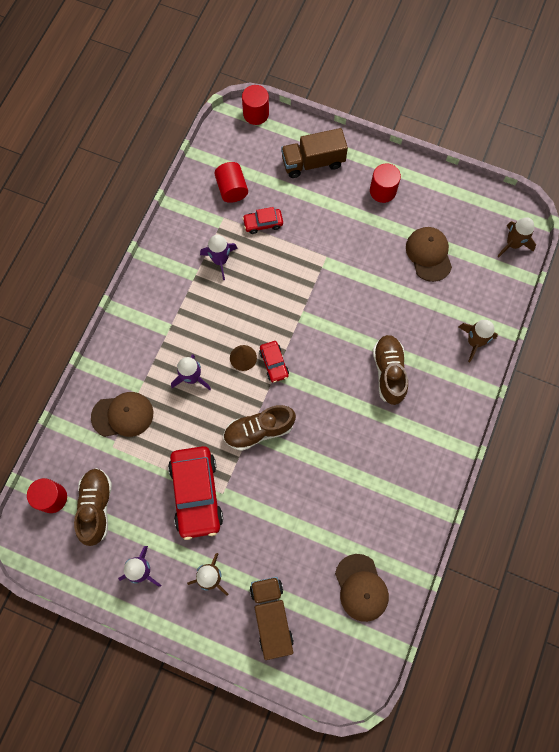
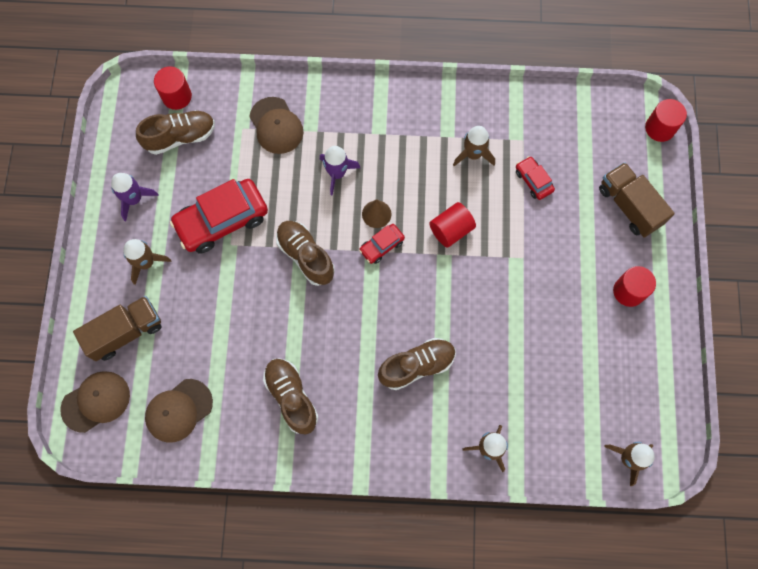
camera: 70 degrees right, 0 degrees up
(220, 260) = (473, 154): purple rocket -> brown rocket
(232, 189) = (559, 136): red cylinder -> red cylinder (451, 230)
(382, 484) = (291, 397): none -> brown shoe
(429, 254) = (573, 366): brown cap -> brown cap (96, 401)

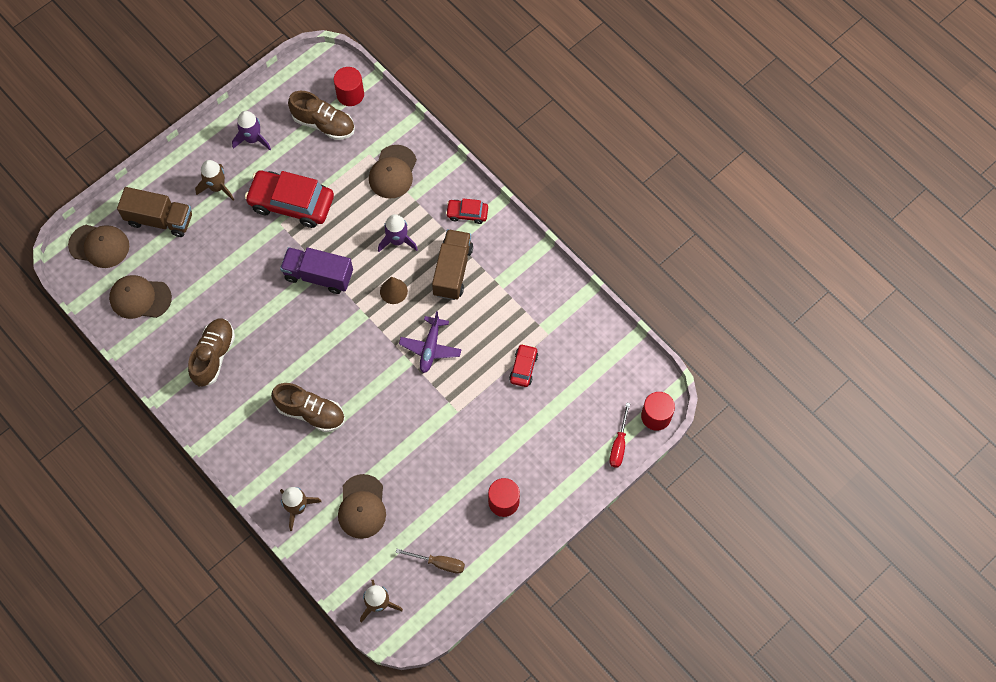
camera: 45 degrees right, 5 degrees down
(306, 256) = (318, 275): brown shoe -> purple truck
(381, 246) = (374, 315): red car -> red car (467, 213)
(451, 230) = (430, 348): red cylinder -> purple plane
(473, 154) = (502, 312): brown rocket -> none
(534, 398) = (362, 507): none -> brown cap
(629, 206) = (570, 447): brown truck -> brown truck (452, 271)
(635, 383) = (439, 563): none -> brown screwdriver
(658, 172) = (619, 444): none -> red screwdriver

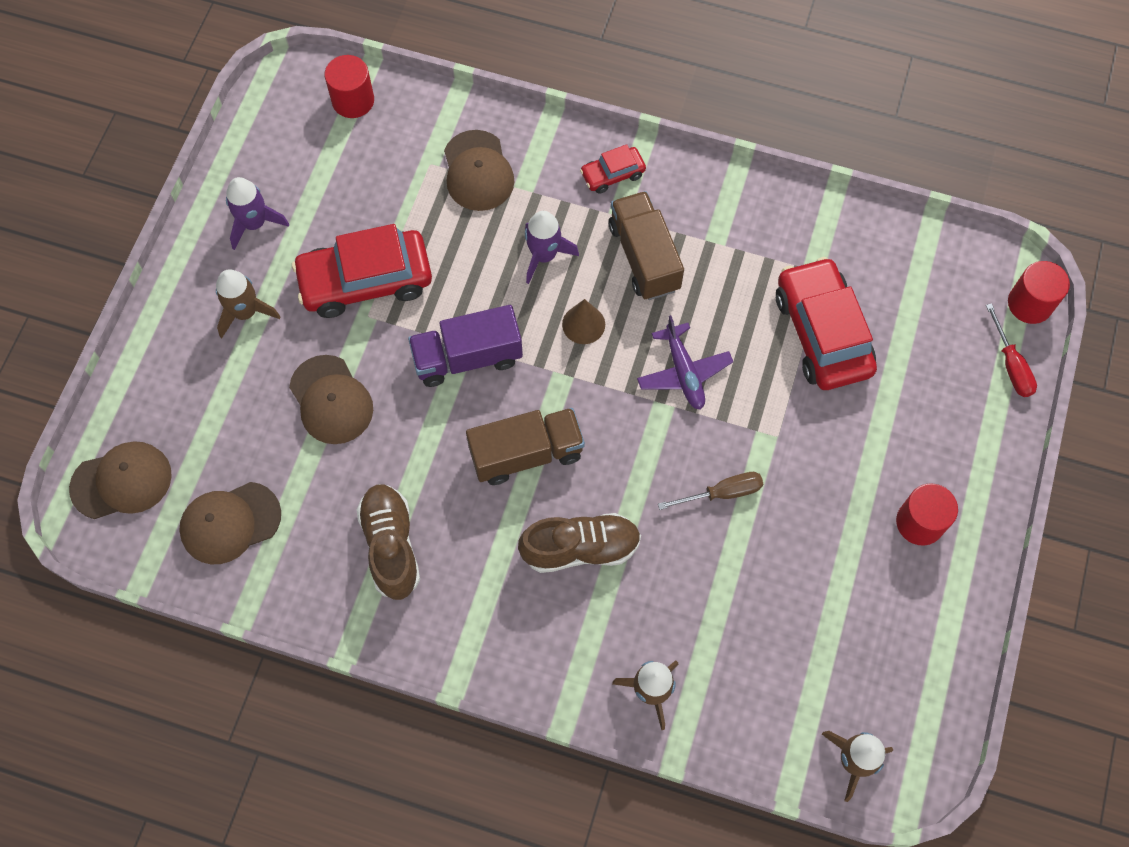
camera: 30 degrees left, 0 degrees up
(160, 219) = (189, 399): brown truck -> brown truck (526, 454)
(324, 124) = (342, 156): brown shoe -> none
(362, 507) = (738, 638): brown cap -> brown cap (331, 400)
(439, 563) = (893, 655): brown screwdriver -> brown screwdriver (722, 493)
(523, 368) = (822, 333): red car -> red car, size x2.04

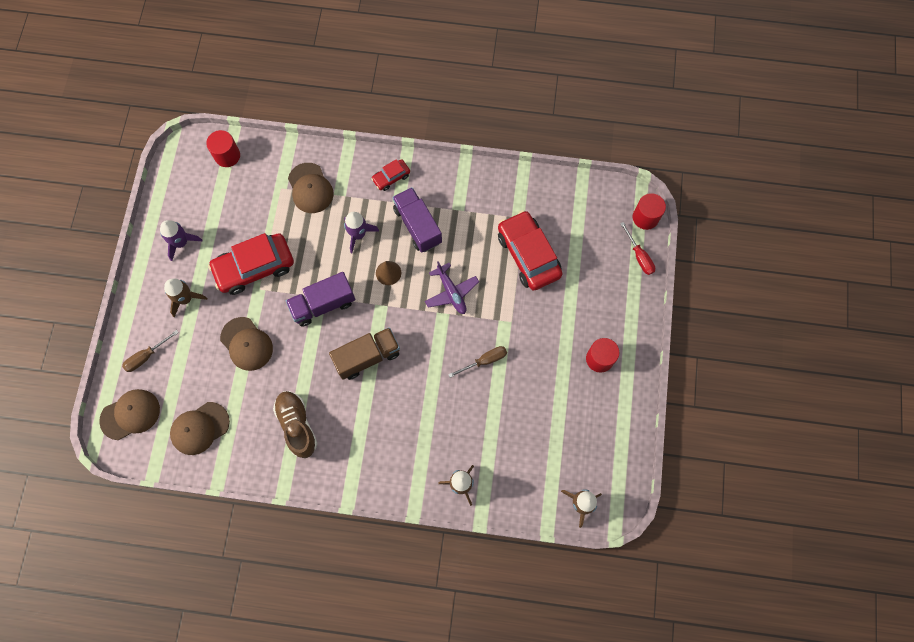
camera: 10 degrees left, 5 degrees up
(165, 393) = (146, 356): none -> brown screwdriver
(580, 548) = (407, 408): brown shoe -> none
(644, 257) = (417, 226): brown truck -> purple truck

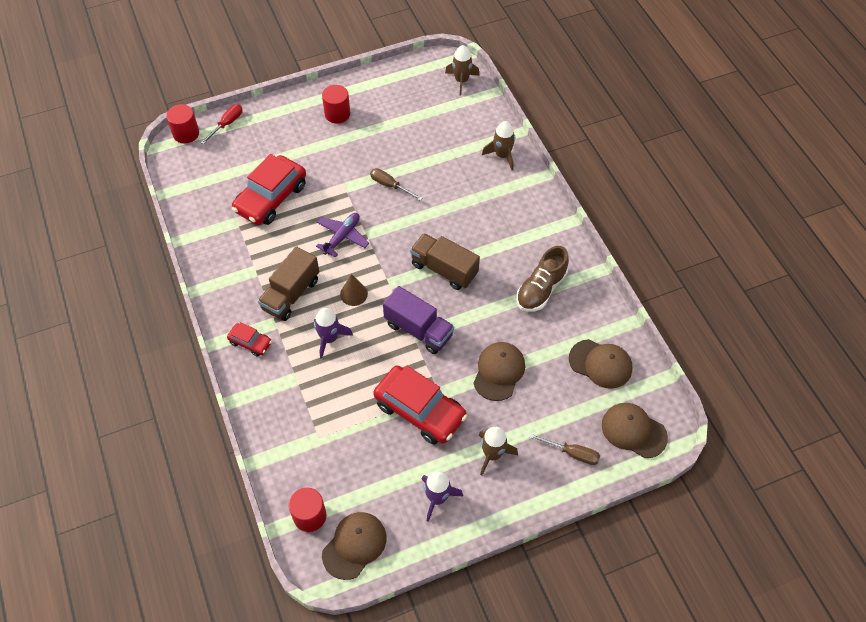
camera: 120 degrees left, 15 degrees down
(310, 188) = (303, 409): brown cap -> brown cap (354, 545)
(417, 226) = (291, 294): purple truck -> brown truck

